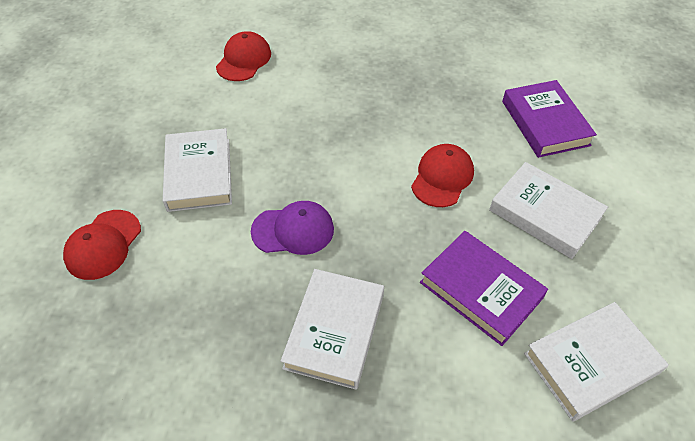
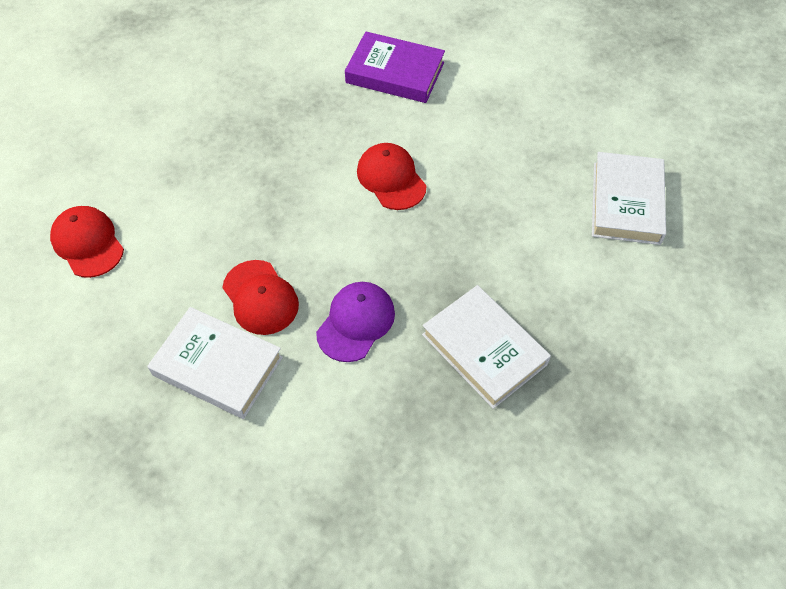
camera: 55 degrees left, 5 degrees up
(103, 244) = (237, 499): red cap -> red cap (260, 297)
(481, 290) = (520, 226): purple book -> none
(545, 214) = (483, 138): white book -> none

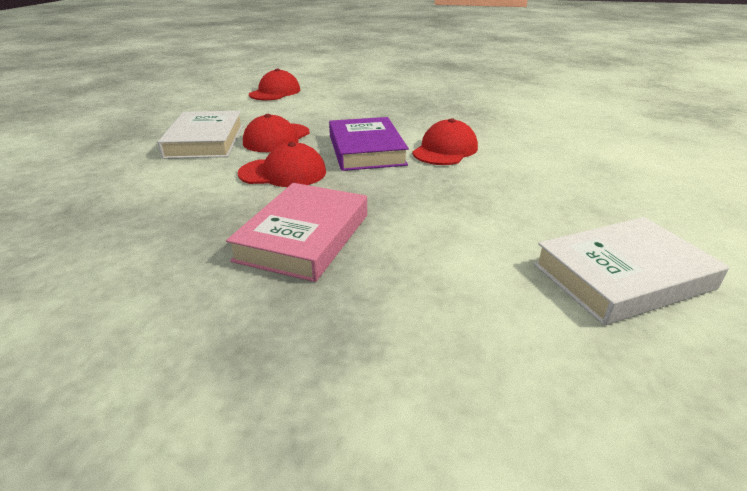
camera: 60 degrees right, 25 degrees down
(356, 322) = (283, 173): purple cap -> red cap
(395, 73) = (550, 126): purple book -> purple book (366, 150)
(484, 349) = (304, 237): white book -> pink book

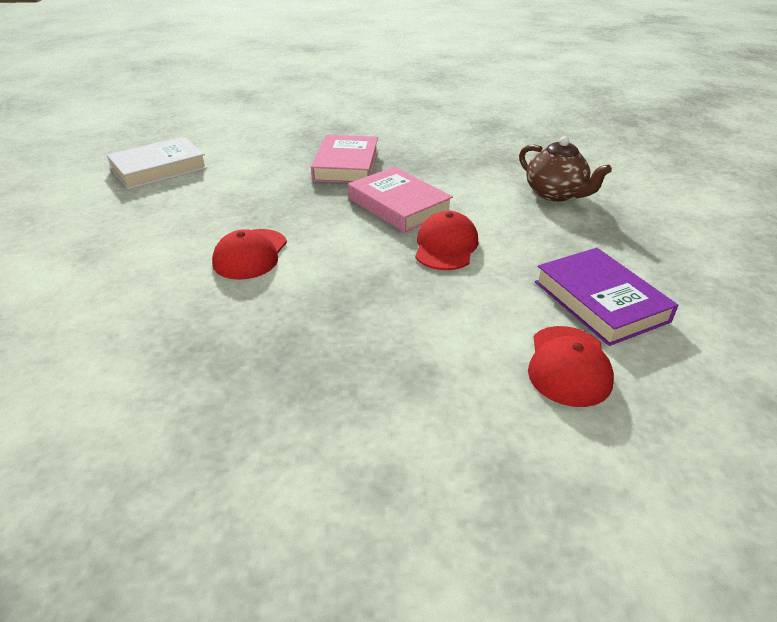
camera: 165 degrees right, 5 degrees up
(110, 164) = (555, 194): none -> brown teapot
(205, 141) = (516, 231): white book -> none
(283, 173) = (398, 205): red cap -> pink book
(366, 150) = (337, 242): purple book -> purple book (600, 301)

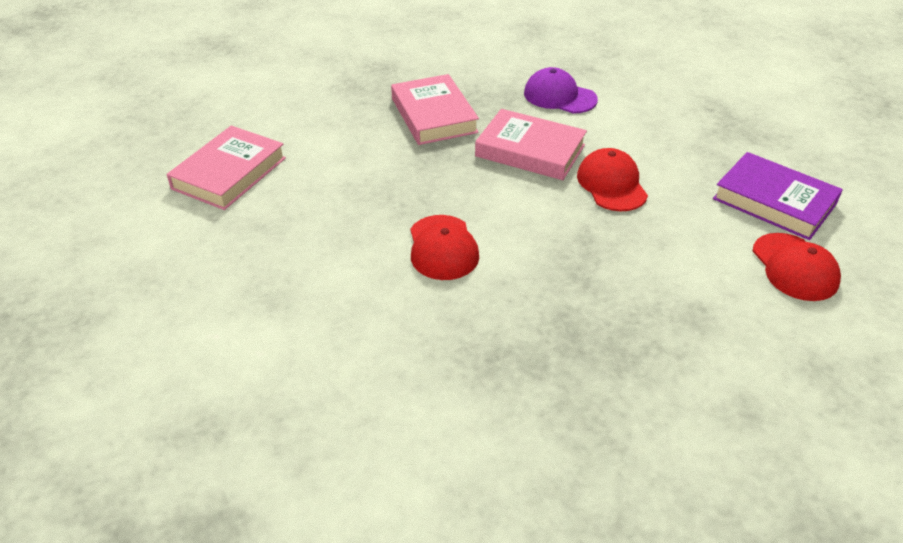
camera: 25 degrees left, 5 degrees up
(159, 168) = (229, 173): white book -> pink book
(465, 174) = (559, 96): none -> purple cap
(555, 194) = (657, 99): brown teapot -> none

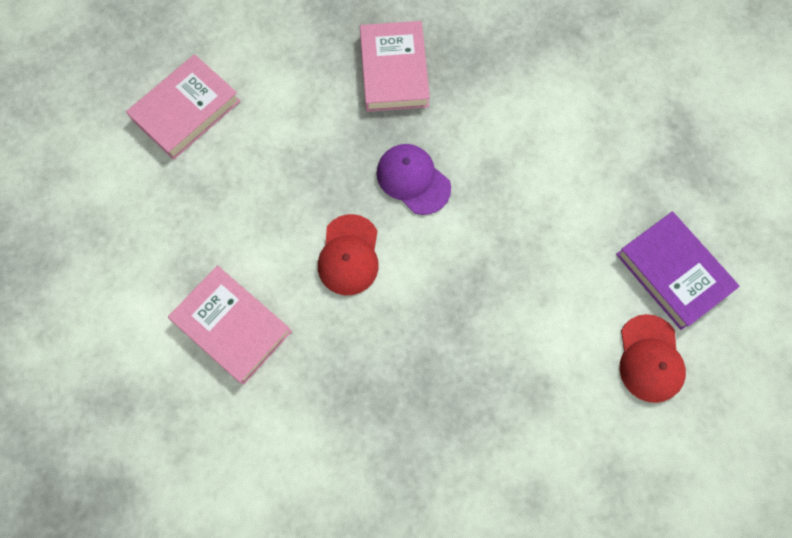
camera: 15 degrees right, 30 degrees up
(530, 151) = (469, 145): pink book -> pink book (232, 326)
(559, 96) = (527, 69): purple cap -> purple cap (413, 180)
(611, 184) = (529, 211): red cap -> none

